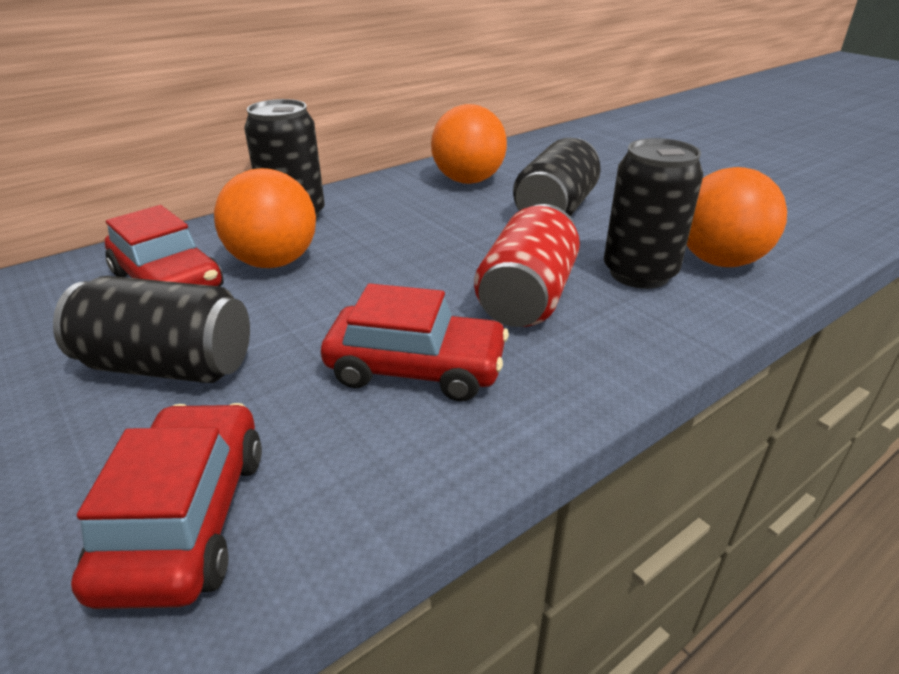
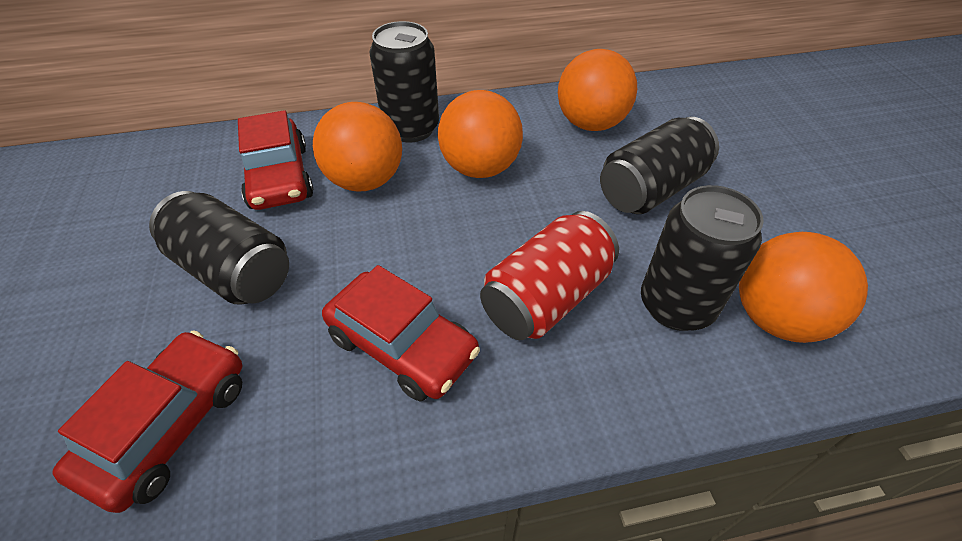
camera: 25 degrees right, 15 degrees up
(389, 228) = (480, 168): none -> orange ball

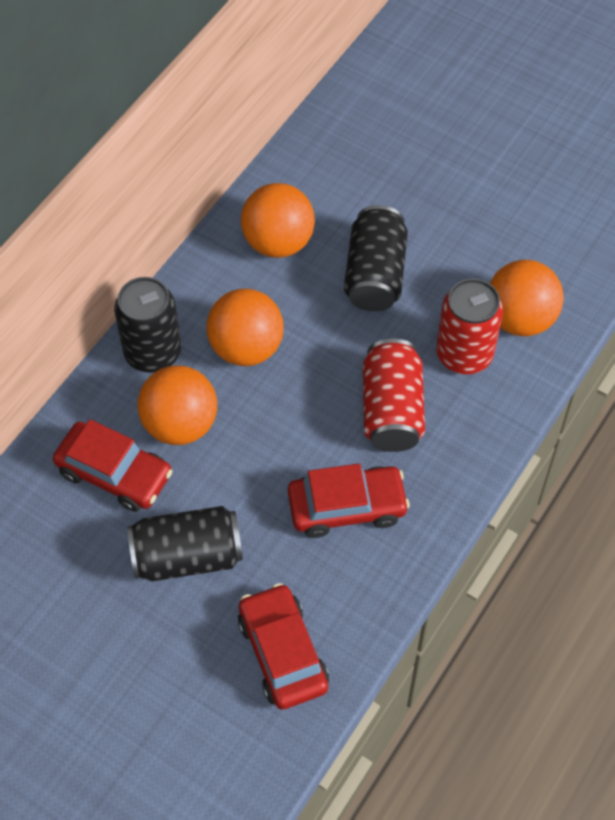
camera: 45 degrees left, 10 degrees up
(676, 305) = (464, 354): black can -> red can

